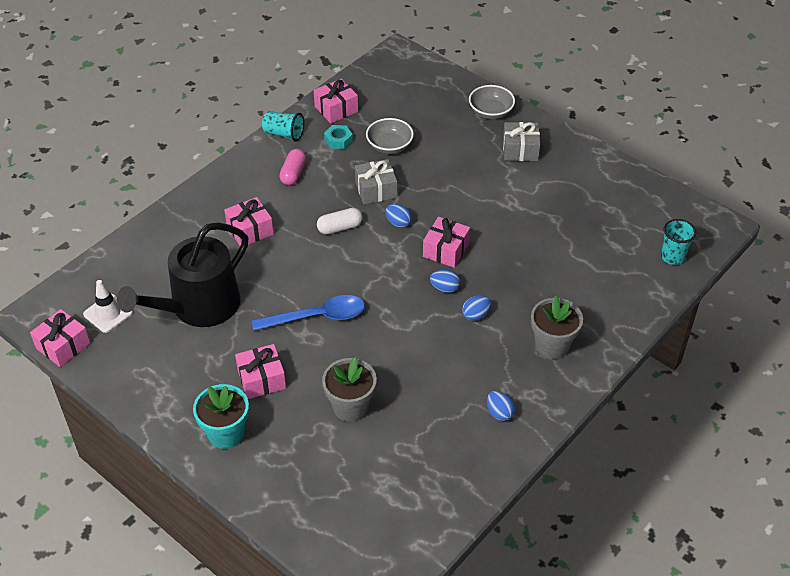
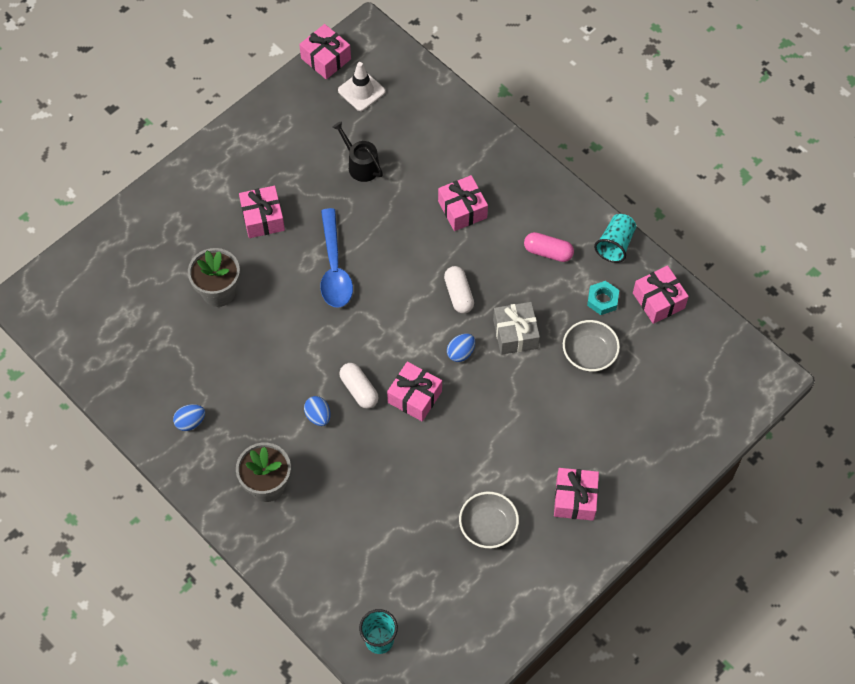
camera: 95 degrees right, 15 degrees up
(198, 306) = (361, 165): black watering can -> black watering can, size x0.46
(226, 433) = (205, 189): turquoise flower pot -> none
(444, 288) = (359, 390): blue egg -> white capsule
(490, 112) = (648, 474): grey bowl -> grey bowl (488, 526)
(520, 150) = (575, 499): grey gift -> pink gift

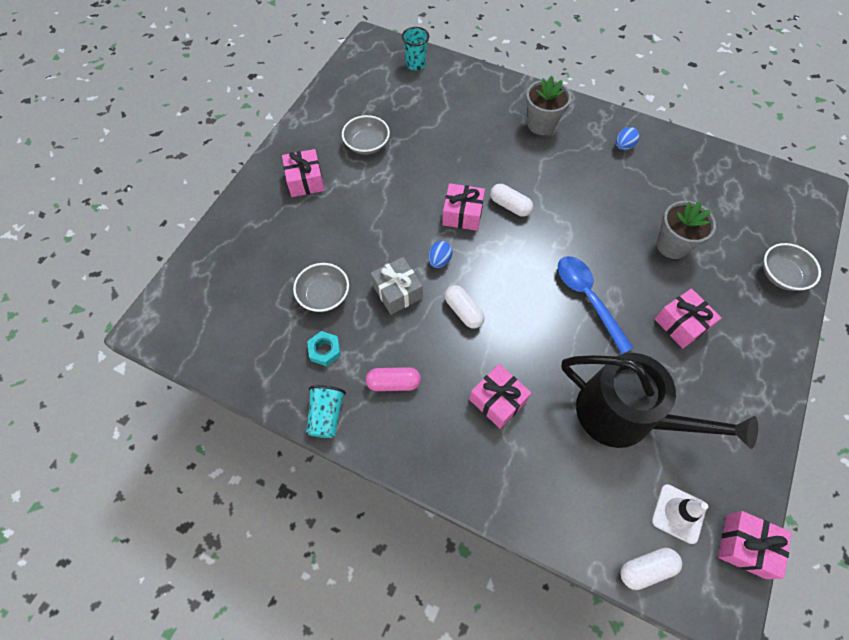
camera: 160 degrees right, 0 degrees up
(136, 229) = (781, 275): none -> grey bowl
(318, 416) = (531, 178): blue egg -> none
(361, 165) = (625, 415): black watering can -> black watering can, size x2.15
(406, 69) = (646, 568): none -> white capsule
(658, 300) = (268, 368): pink gift -> none

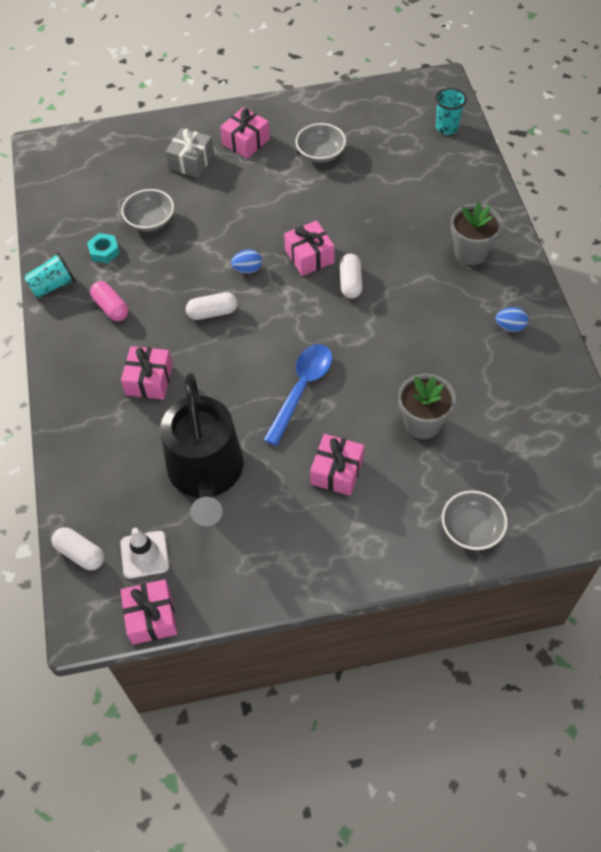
camera: 55 degrees right, 5 degrees down
(397, 292) = (193, 261): grey gift -> grey gift (191, 161)
(463, 311) = (212, 312): white capsule -> white capsule turned 60 degrees clockwise

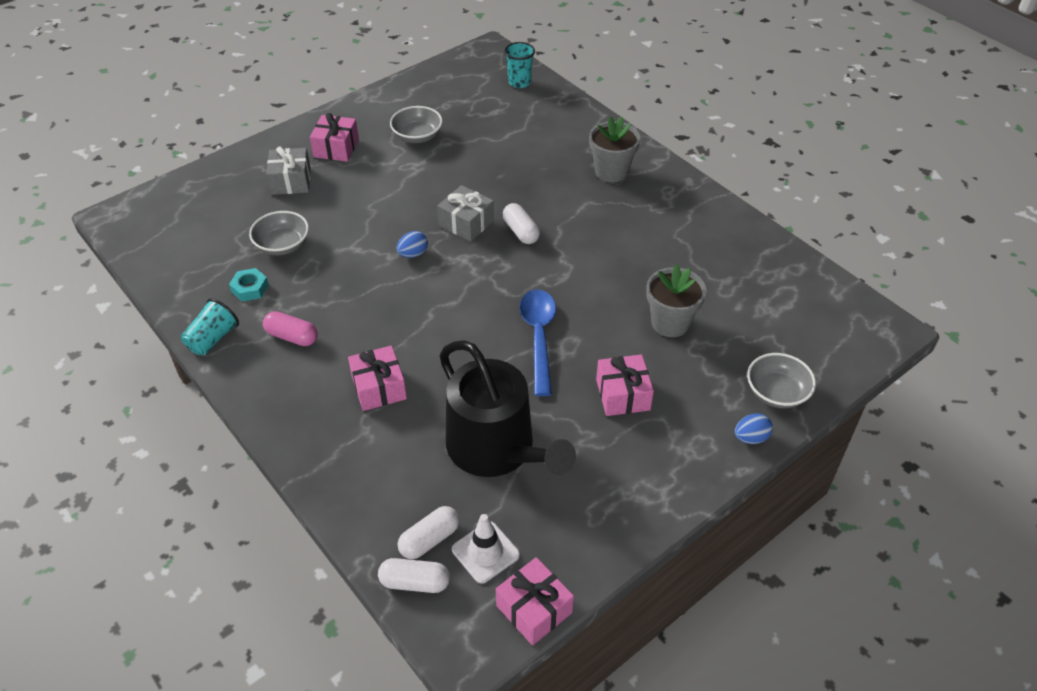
camera: 30 degrees left, 10 degrees down
(212, 312) = (403, 303): white capsule -> white capsule (429, 539)
(309, 256) = (466, 223): pink gift -> grey gift
(510, 326) = (688, 218): blue egg -> blue egg (751, 438)

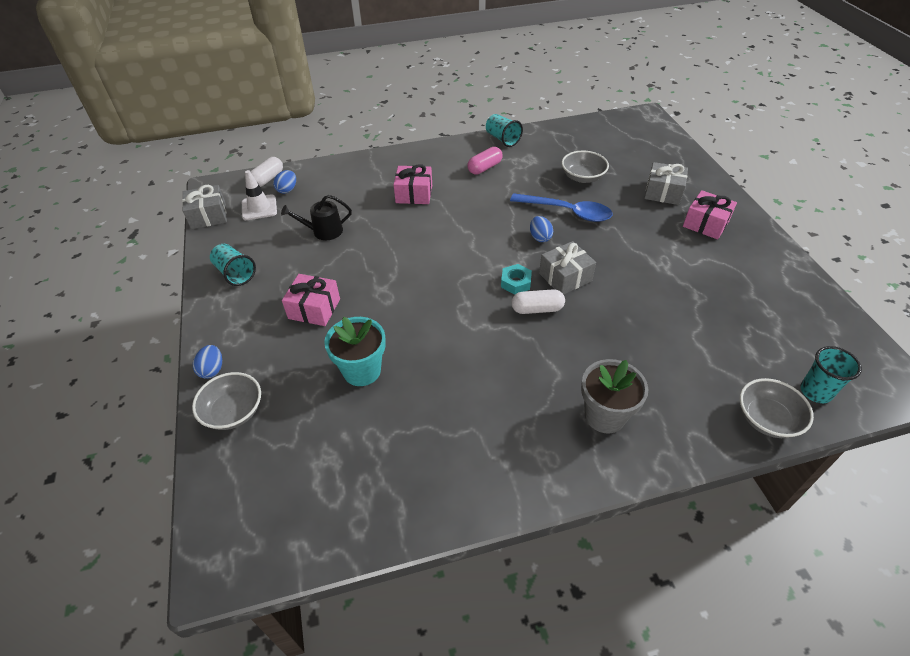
camera: 115 degrees right, 0 degrees up
(250, 288) = (542, 158): turquoise nut -> turquoise nut (515, 282)
(417, 136) = (713, 278): grey bowl -> grey bowl (767, 419)
(429, 539) = (287, 190): white capsule -> blue egg
(497, 449) = (323, 231): black watering can -> black watering can, size x0.46
(534, 609) = (208, 216): pink gift -> grey gift
(538, 337) = (404, 281): blue spoon -> blue spoon (567, 212)
(619, 501) = (235, 273): none -> turquoise cup
(670, 323) = (362, 371): grey flower pot -> turquoise flower pot

